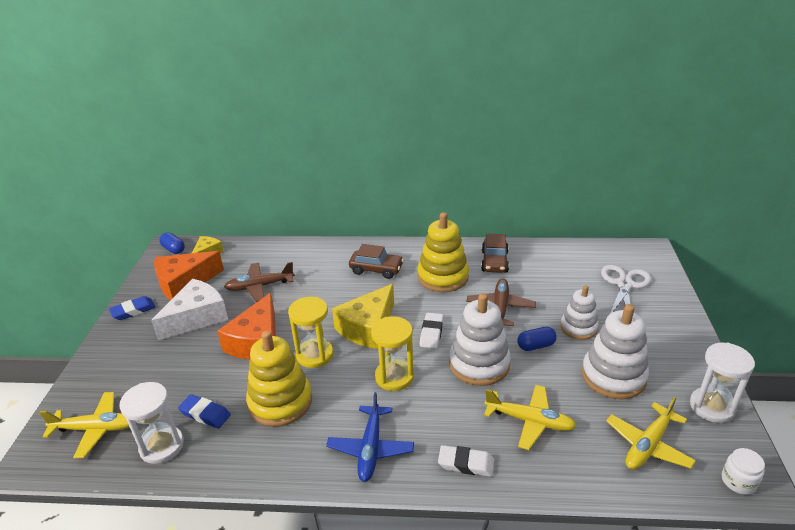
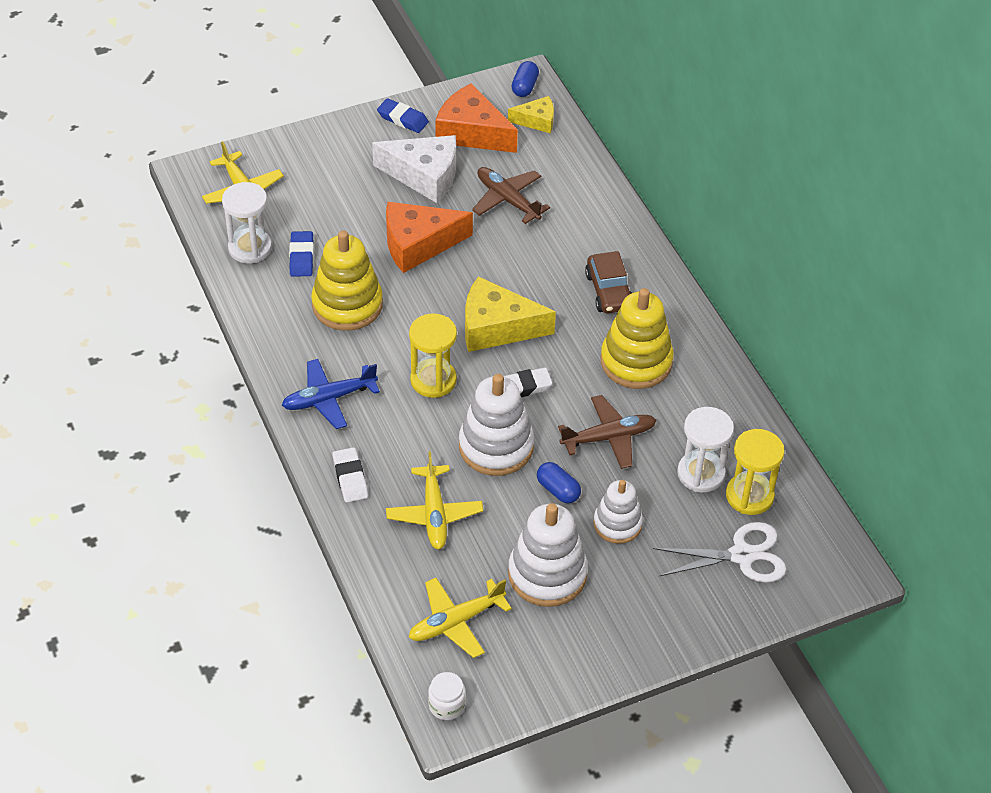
camera: 60 degrees right, 15 degrees up
(315, 355) = (426, 301): yellow hourglass -> yellow hourglass (749, 496)
(494, 261) = (705, 404): brown car -> none
(648, 445) = (456, 622): yellow plane -> yellow plane turned 45 degrees counterclockwise
(711, 407) = (548, 674): white hourglass -> white hourglass (701, 474)

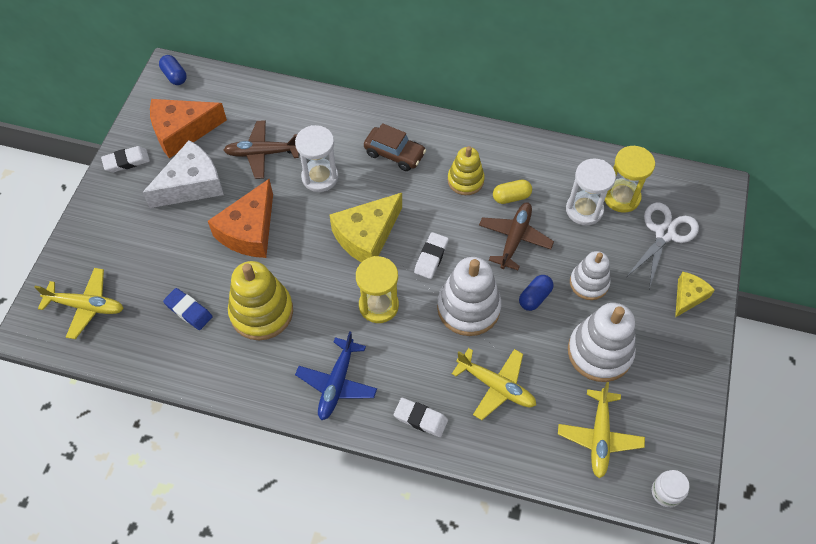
camera: 50 degrees left, 10 degrees up
(250, 248) = (146, 339): white hourglass -> white hourglass (320, 177)
(402, 119) = (126, 161): blue eraser -> white eraser
(536, 121) = (211, 90): yellow cheese -> yellow cheese (688, 297)
(558, 490) = (534, 297): blue capsule -> blue capsule turned 45 degrees counterclockwise
(636, 362) = (465, 180): yellow stacking toy -> yellow stacking toy, size x0.63
(654, 408) = (511, 197): none -> yellow capsule

